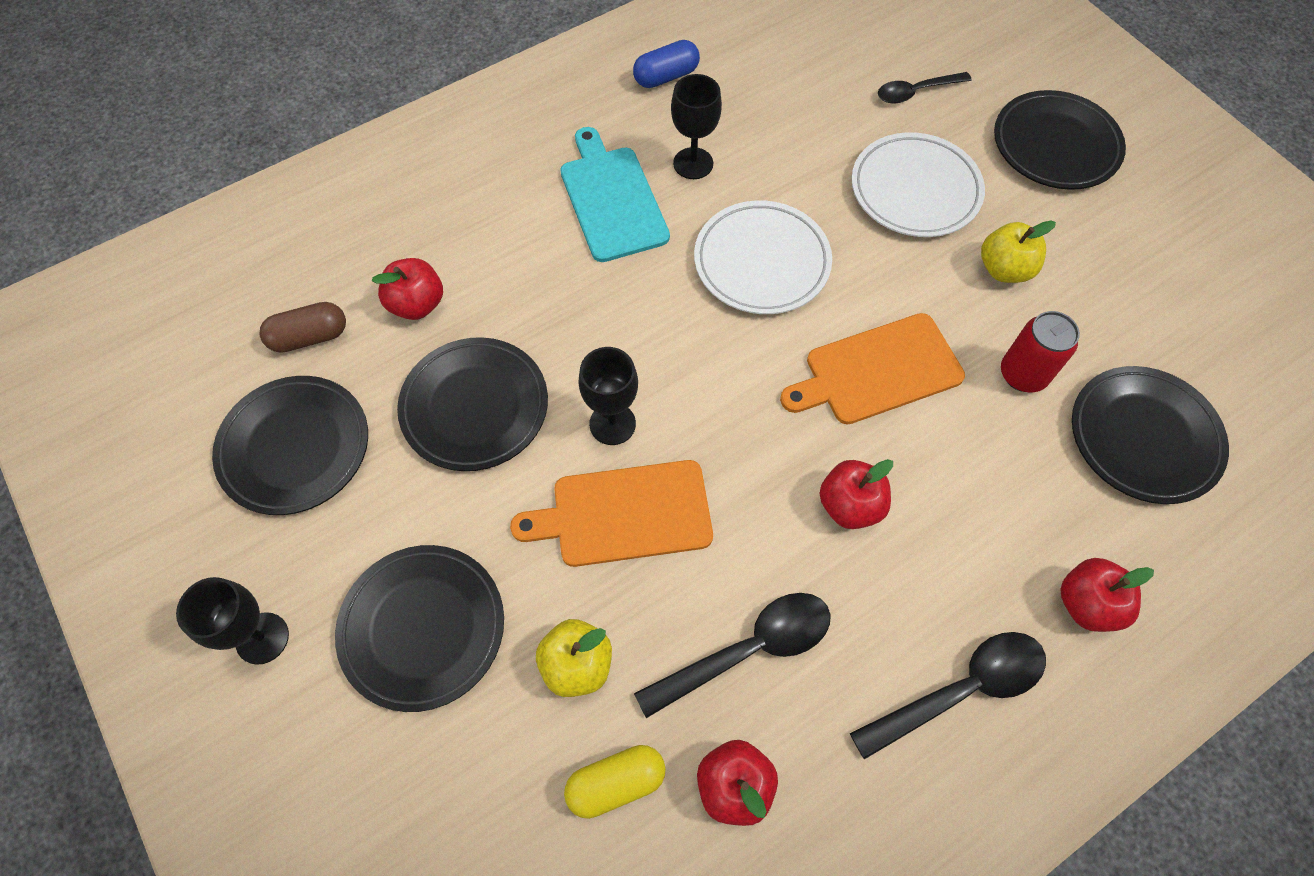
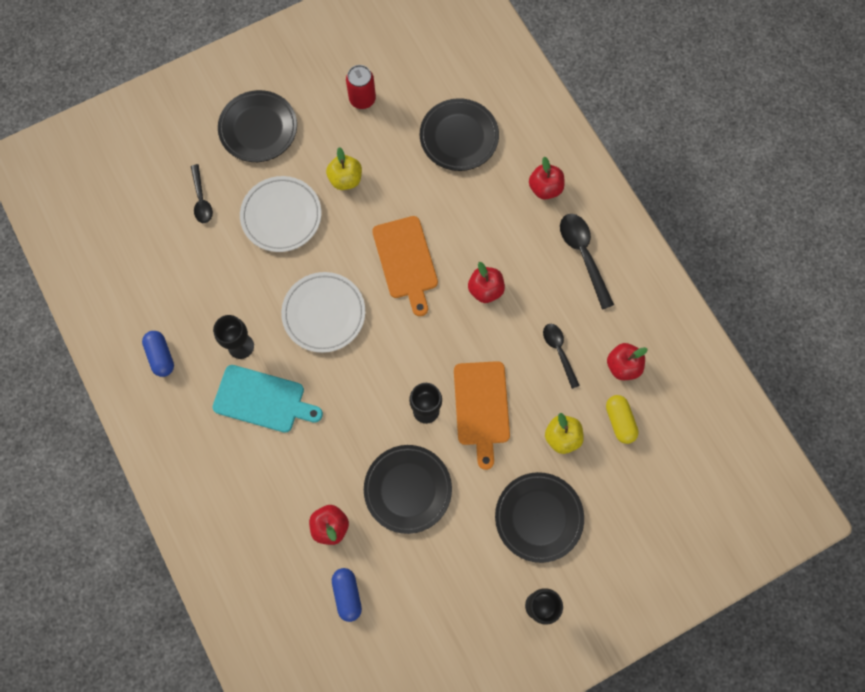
camera: 85 degrees left, 10 degrees up
(295, 448) = (425, 597): black plate -> none
(309, 337) = (347, 594): brown capsule -> blue capsule
(612, 199) = (263, 400): turquoise cutting board -> turquoise cutting board turned 150 degrees counterclockwise
(747, 650) = (559, 351): black spoon -> black spoon, size x0.65
(1022, 374) = (415, 186): red can -> red can (362, 99)

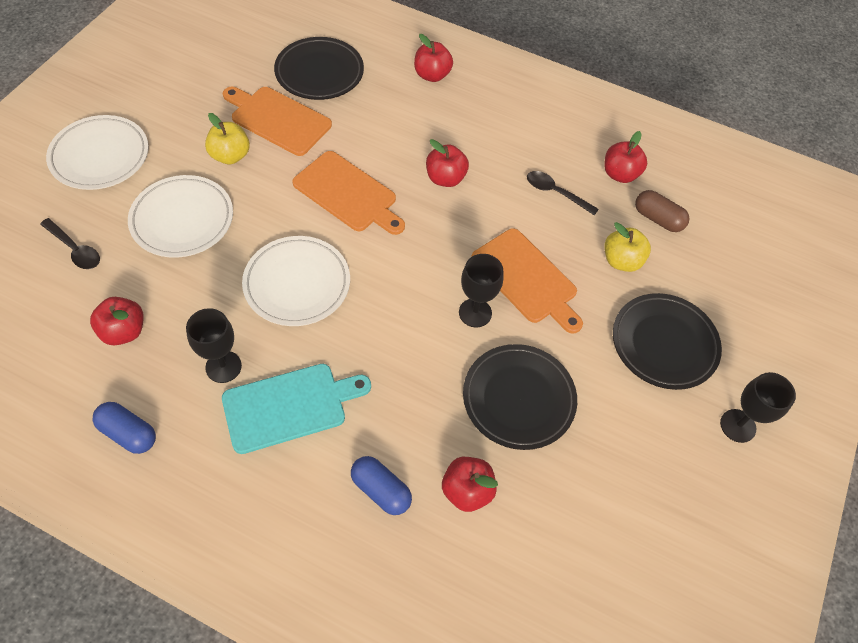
camera: 40 degrees left, 15 degrees down
(197, 282) = (124, 331): none -> red apple
(258, 129) = (100, 156): black plate -> white plate
(347, 594) = (543, 552): blue capsule -> blue capsule (381, 490)
(362, 99) = (198, 84): red can -> none
(399, 165) = (278, 119): none -> orange cutting board
(583, 255) = (510, 108): black spoon -> none
(619, 421) = (658, 219): yellow capsule -> brown capsule

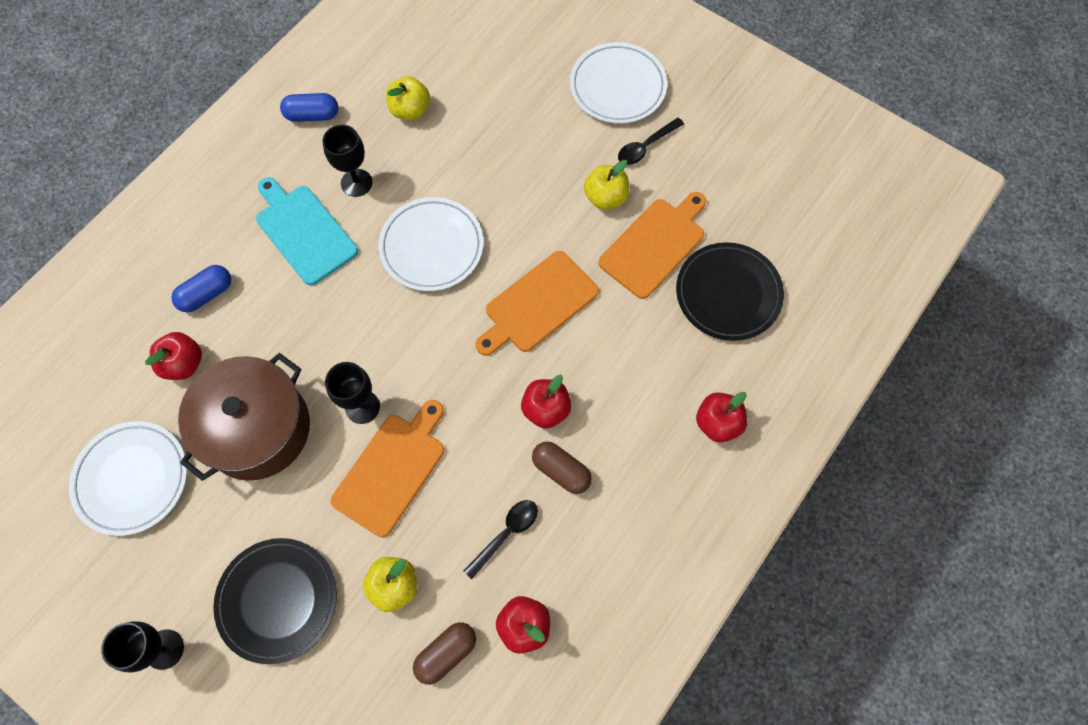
camera: 105 degrees right, 10 degrees up
(75, 249) = (506, 72): black spoon -> black spoon (645, 147)
(124, 331) = (410, 110): red apple -> yellow apple
(128, 433) = (312, 115): blue capsule -> blue capsule turned 45 degrees clockwise
(182, 220) = (527, 154): white plate -> white plate (132, 479)
(290, 406) = (304, 231): turquoise cutting board -> turquoise cutting board turned 150 degrees clockwise
(495, 164) = (561, 471): none -> brown capsule
(518, 399) = (257, 428): black plate -> brown pot
(526, 279) = (392, 470): orange cutting board -> orange cutting board turned 150 degrees clockwise

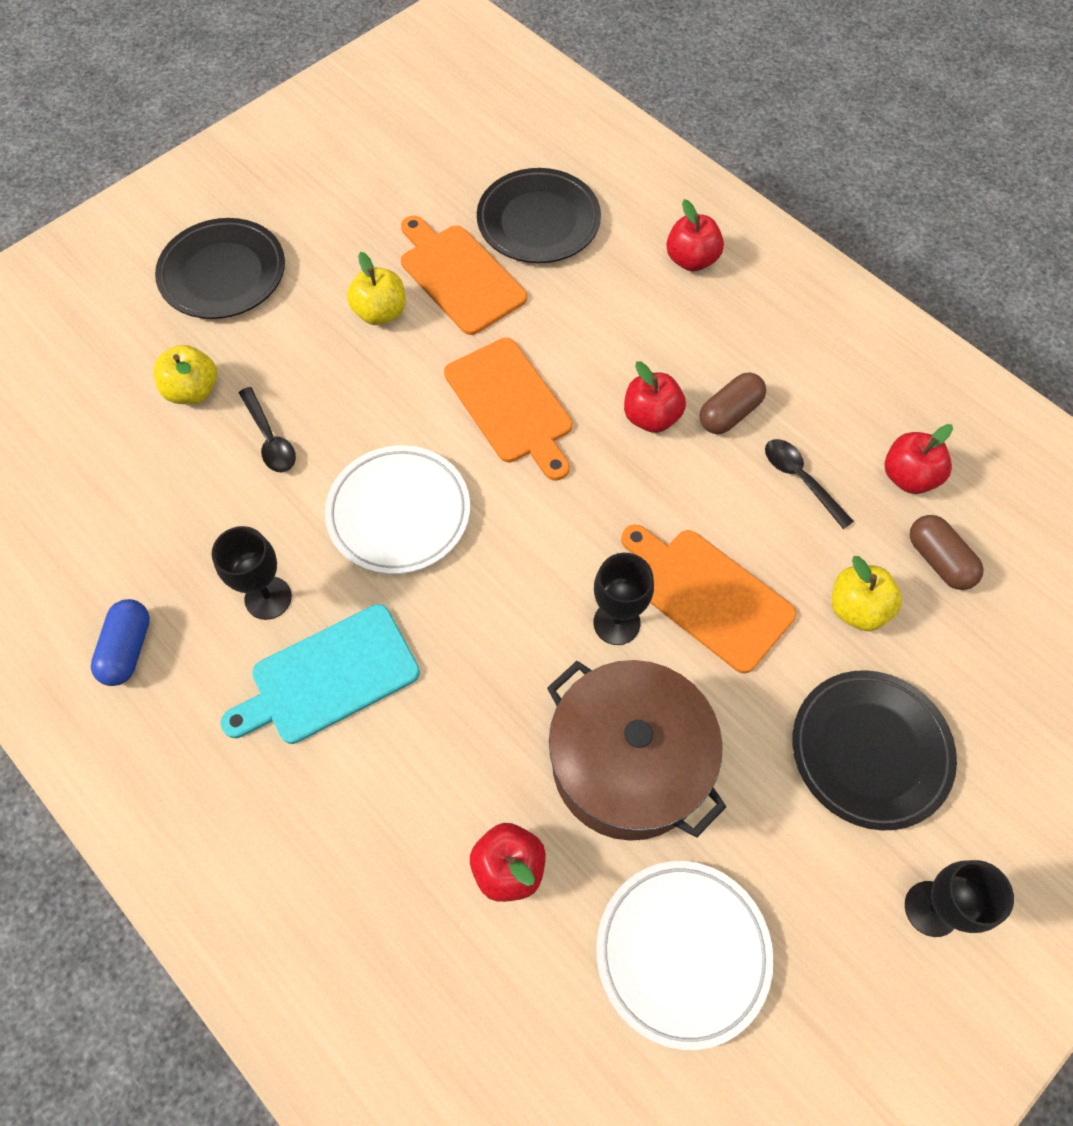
camera: 80 degrees left, 5 degrees down
(206, 294) = (399, 827): blue capsule -> none
(410, 110) = (169, 515): yellow apple -> yellow apple (193, 390)
(617, 87) = (223, 274): white plate -> black plate
(645, 147) = (321, 261): black spoon -> black spoon (270, 439)

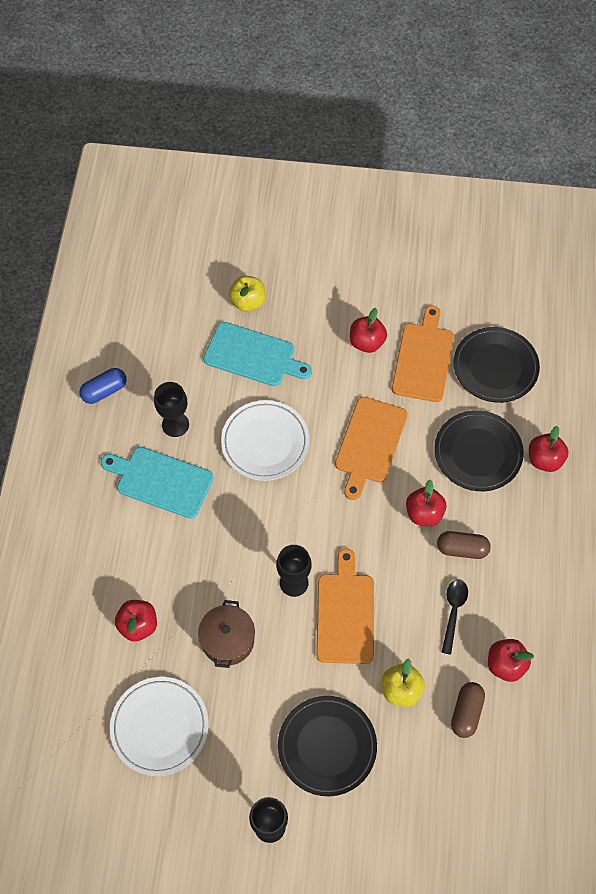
camera: 50 degrees right, 0 degrees up
(223, 274) = (322, 256): black plate -> black plate (477, 453)
(270, 439) = (253, 356): black spoon -> turquoise cutting board
(380, 312) = (366, 342): yellow apple -> red apple
(628, 763) = (228, 640): brown pot -> brown pot, size x0.59

